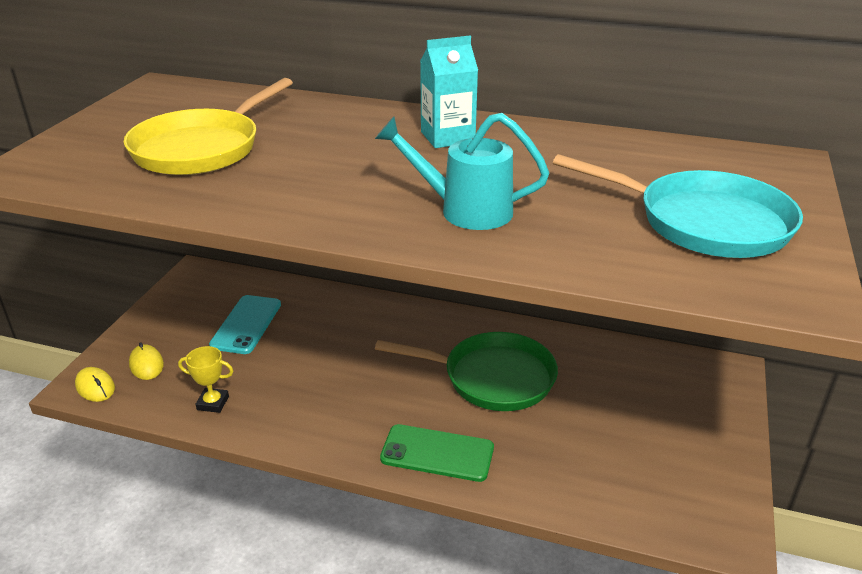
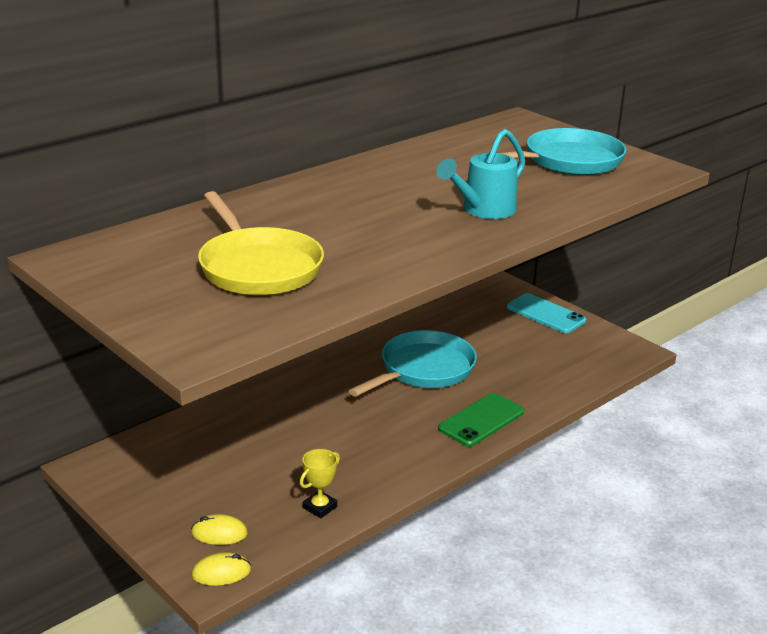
camera: 60 degrees left, 5 degrees down
(246, 324) = (221, 460): turquoise phone -> turquoise phone (546, 314)
(447, 137) = (362, 184): turquoise carton -> none
(491, 377) = (423, 370): green pan -> turquoise pan

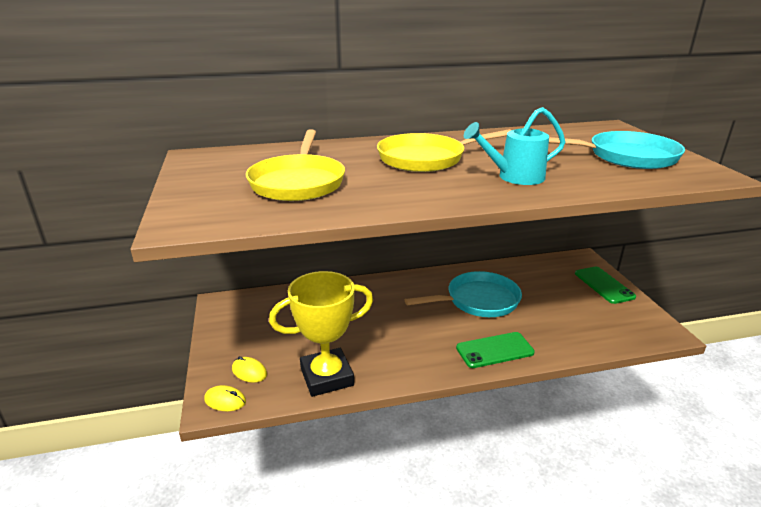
camera: 30 degrees right, 0 degrees up
(320, 507) = (327, 377): yellow trophy -> yellow trophy, size x2.31
(366, 204) = (426, 158): none -> yellow pan
(546, 314) = (604, 285): turquoise phone -> green phone

